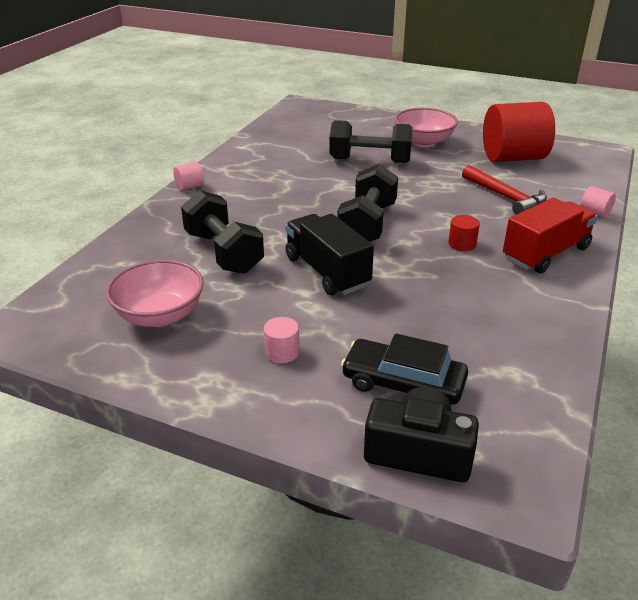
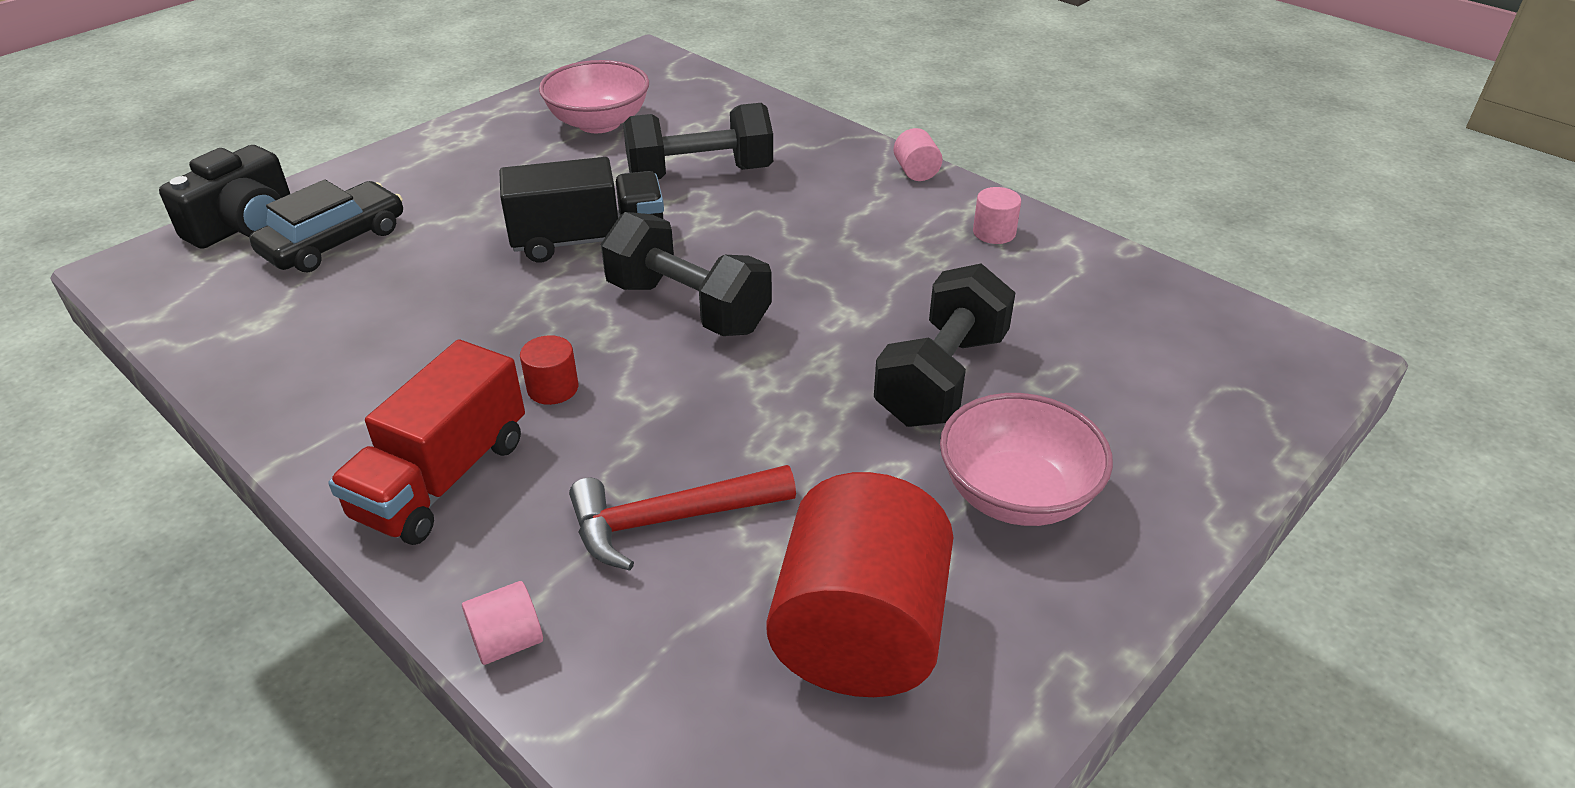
camera: 110 degrees right, 5 degrees up
(282, 352) = (464, 180): pink cylinder -> pink cylinder (994, 232)
(545, 253) = (442, 478): red truck -> red truck turned 45 degrees clockwise

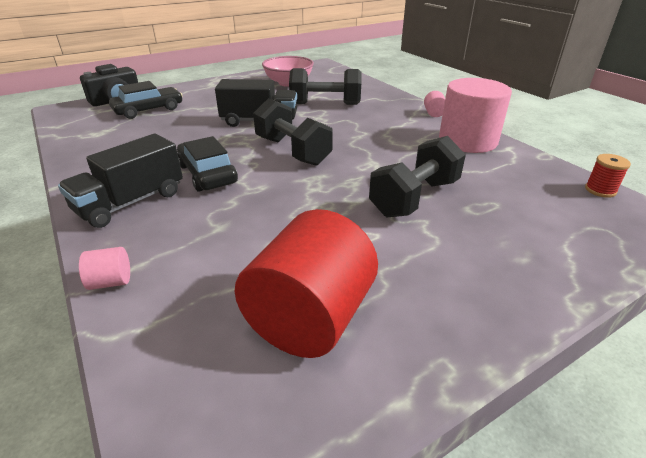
camera: 15 degrees right, 5 degrees down
(442, 478) = (131, 202): red truck -> black truck
(553, 388) = (207, 174): red cylinder -> black car
(670, 520) = (232, 239): red hammer -> none
(994, 232) = (467, 141): pink cylinder -> pink cylinder, size x2.47
(1016, 494) = (439, 261): pink bowl -> none
(1225, 311) = (600, 190): none -> red spool

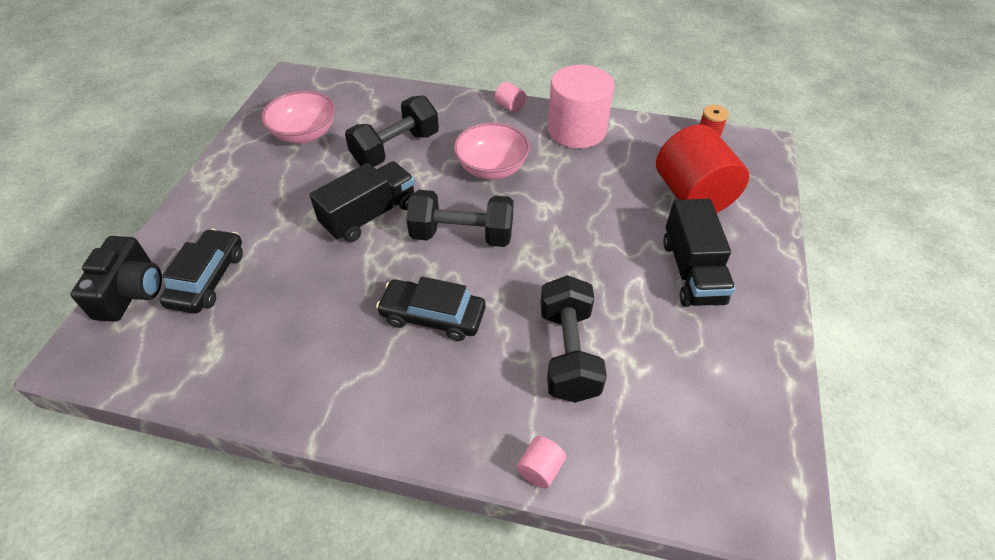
camera: 45 degrees left, 15 degrees up
(131, 202) = (421, 398): black truck -> black truck (692, 271)
(310, 318) = (691, 376): red cylinder -> red cylinder (692, 195)
(368, 133) = (492, 168): none -> pink bowl
(414, 198) = (618, 224): black dumbbell -> black dumbbell (568, 353)

